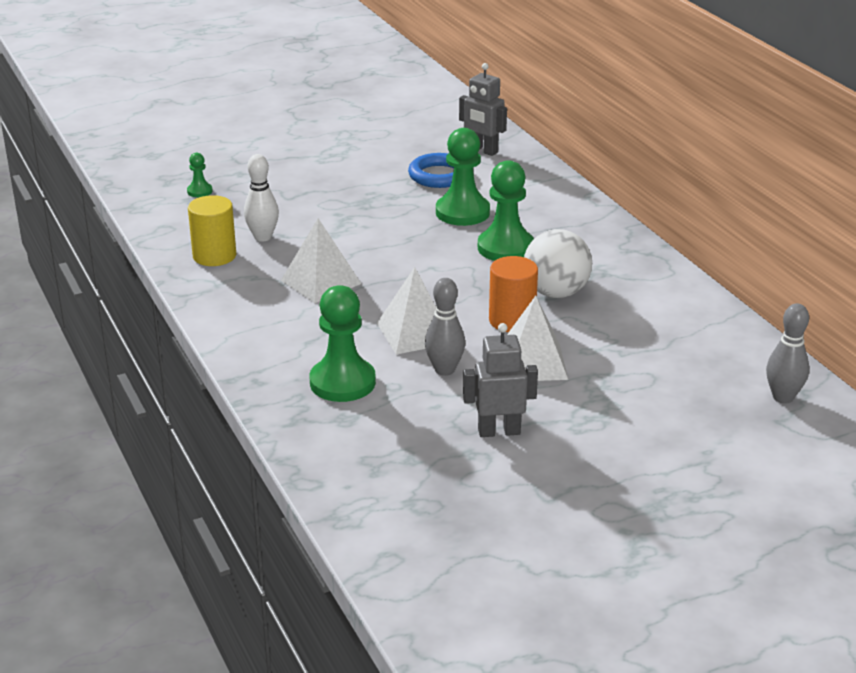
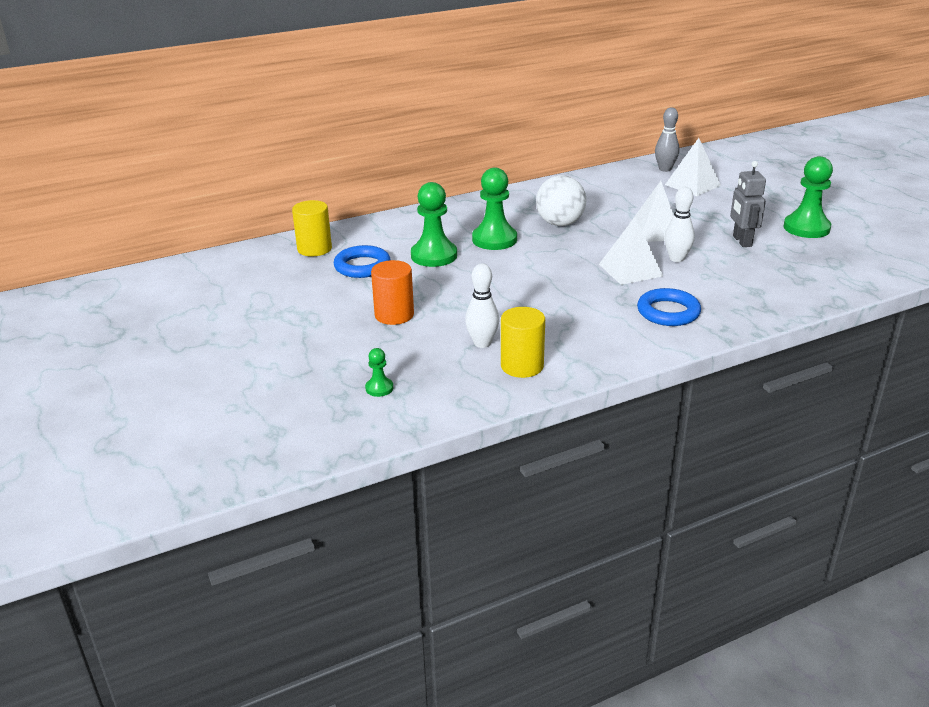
camera: 90 degrees left, 0 degrees up
(303, 348) = (668, 312): none -> blue ring
(321, 281) = (561, 310): white pyramid -> white pyramid (692, 185)
(342, 382) = (710, 294): green pawn -> green pawn (806, 228)
(444, 370) = (676, 259): grey bowling pin -> white bowling pin
(482, 150) = (314, 249): grey robot -> yellow cylinder
(512, 320) = (602, 237): orange cylinder -> orange cylinder (394, 315)

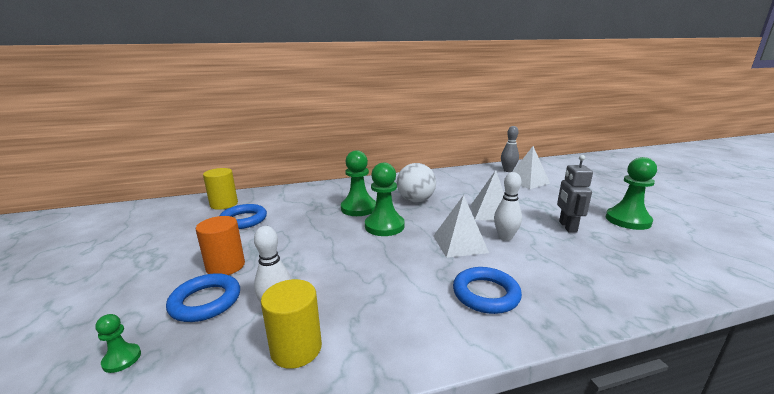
camera: 10 degrees right, 10 degrees down
(407, 345) = (205, 301): none -> blue ring
(434, 256) = (303, 217): green pawn -> green pawn (384, 226)

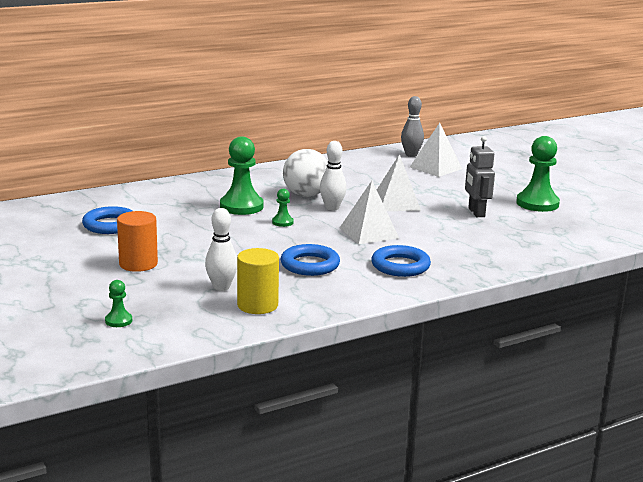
camera: 15 degrees left, 0 degrees up
(205, 301) = (148, 287): blue ring -> blue ring (310, 265)
(224, 204) = (64, 210): yellow cylinder -> none
(384, 226) = (282, 222): green pawn -> green pawn, size x0.48
(505, 237) = (413, 225): white bowling pin -> white bowling pin (332, 208)

